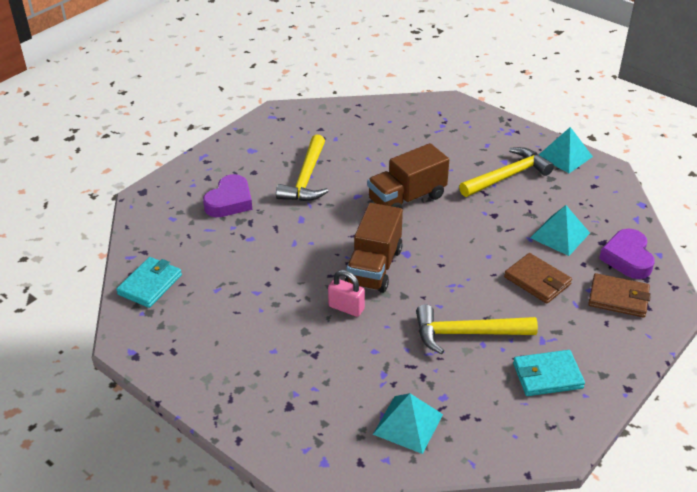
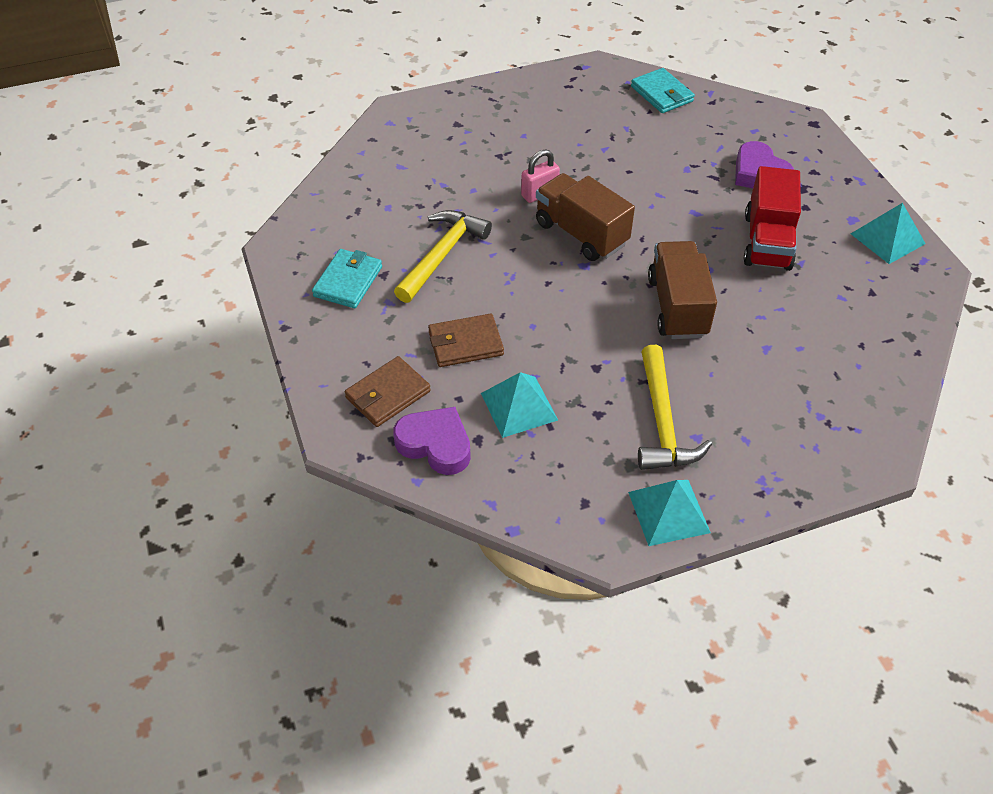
camera: 120 degrees right, 10 degrees up
(306, 179) = (767, 241): yellow hammer -> red truck
(408, 424) = (381, 176): turquoise pyramid -> turquoise pyramid (887, 238)

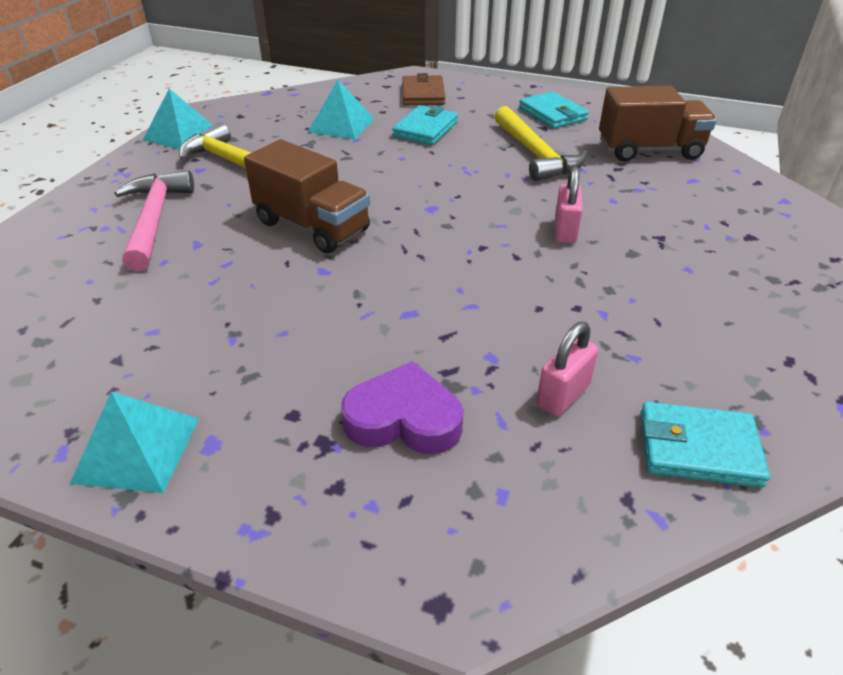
camera: 130 degrees right, 10 degrees down
(435, 444) = (361, 94): purple heart -> none
(465, 343) = (425, 129): brown wallet -> turquoise wallet
(581, 234) = (475, 225): brown truck -> brown truck (649, 150)
(681, 137) = (563, 395): none -> pink padlock
(767, 241) = (294, 335): red truck -> none
(778, 396) = (154, 219): none -> pink hammer

